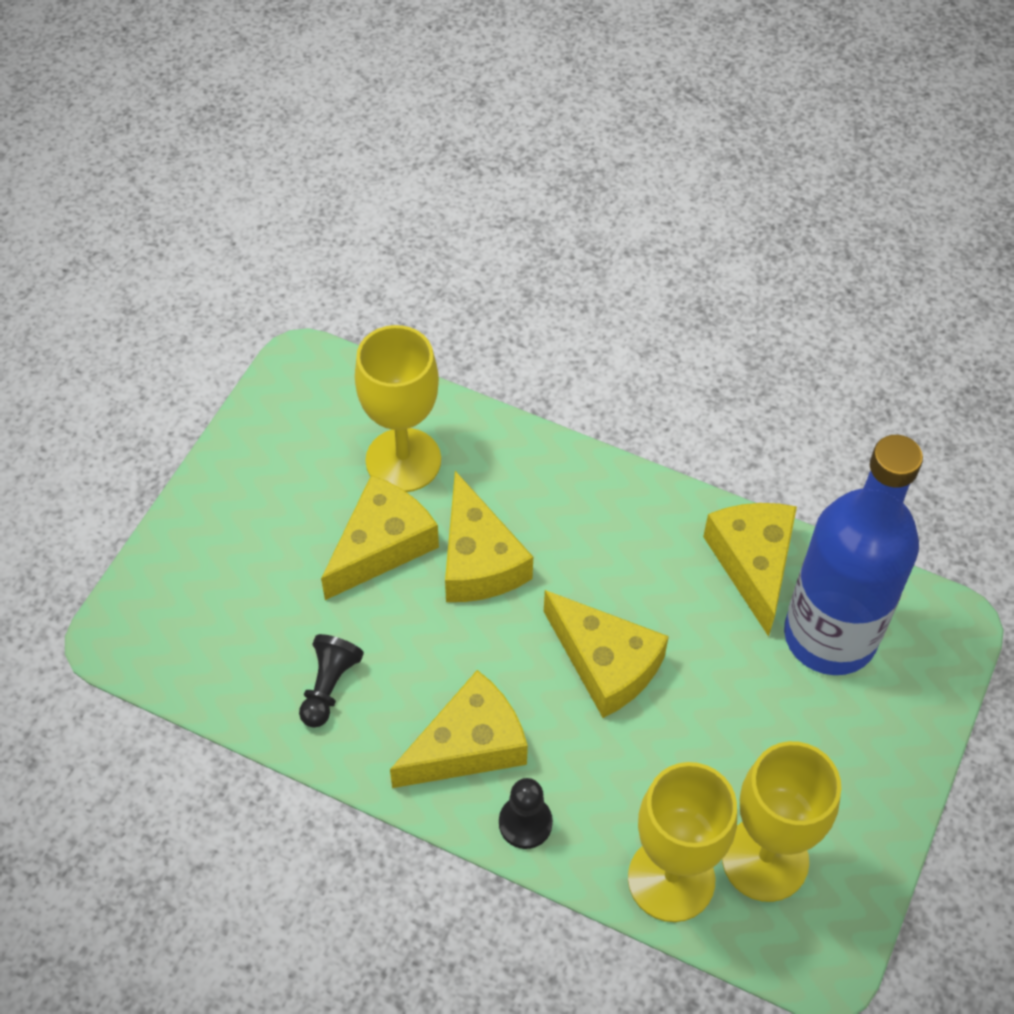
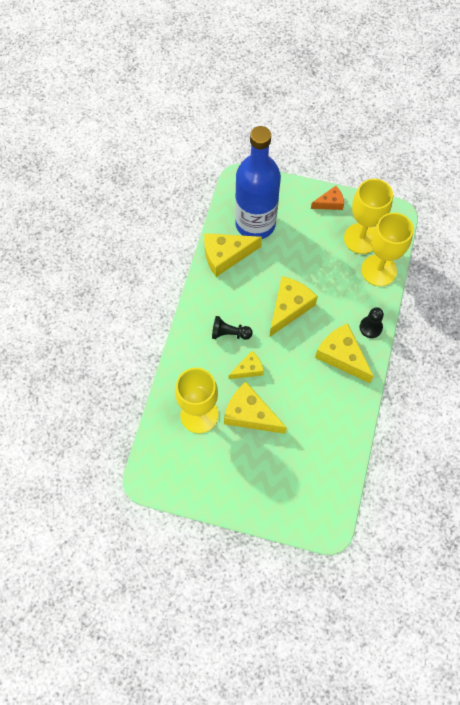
camera: 100 degrees left, 10 degrees up
(329, 686) = (329, 421): black pawn -> black pawn (229, 333)
(478, 560) = (248, 369): yellow cheese -> yellow cheese, size x0.58
(874, 810) = (330, 203): none -> orange cheese

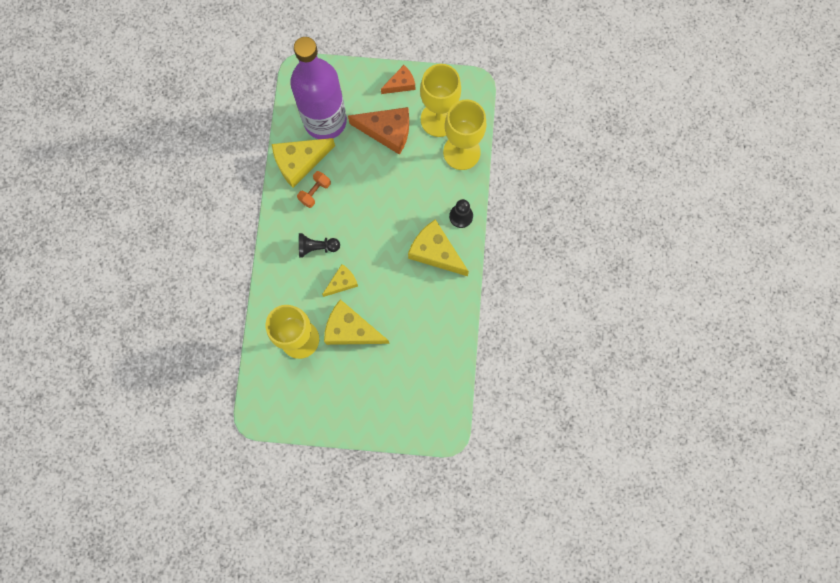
camera: 10 degrees left, 10 degrees up
(236, 284) = (315, 192): none -> orange dumbbell
(255, 224) = (325, 121): blue bottle -> purple bottle
(289, 307) = (374, 209): yellow cheese -> none
(311, 241) = (387, 131): none -> orange cheese

